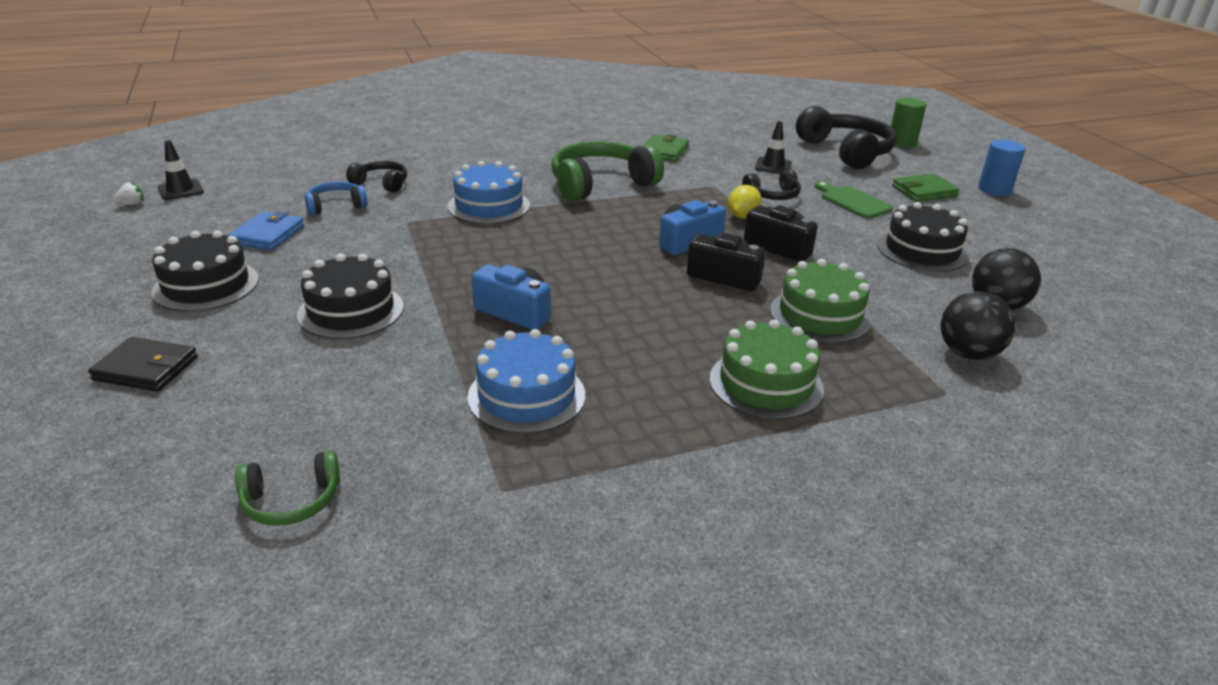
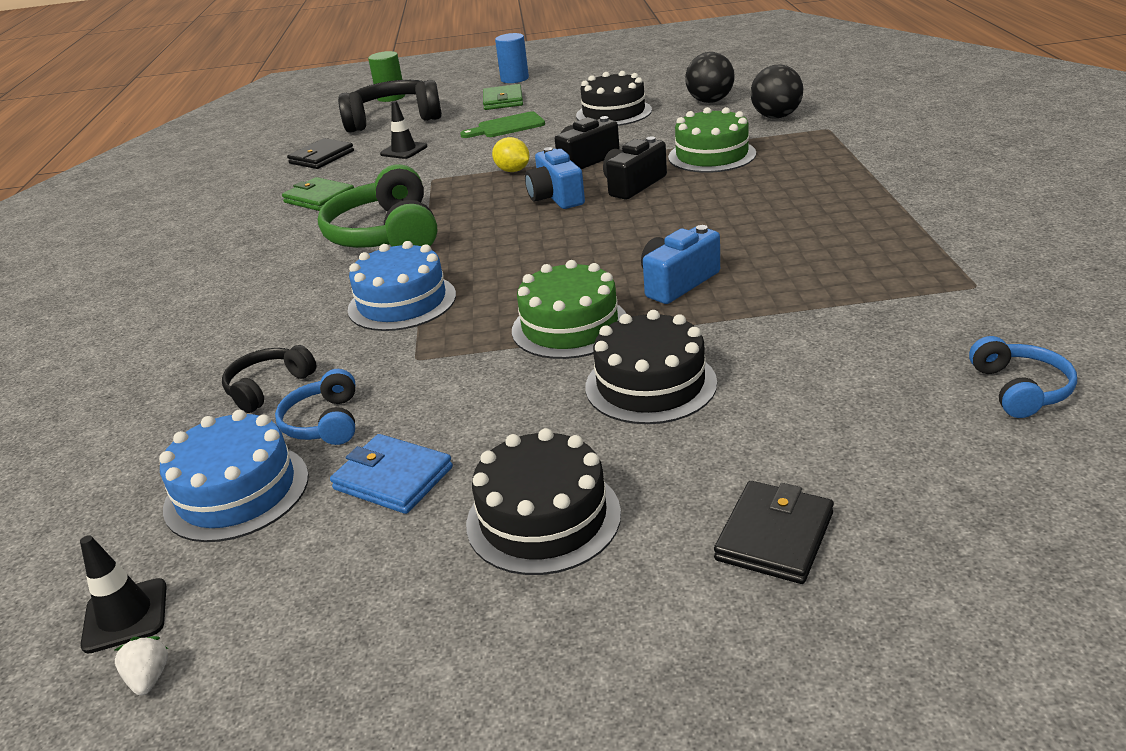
camera: 70 degrees left, 0 degrees up
(291, 501) = (1020, 389): green headphones -> blue headphones
(526, 396) = (834, 276): blue cake -> blue cake (237, 492)
(746, 139) = (321, 157): none -> black wallet
(766, 383) = (815, 181): green cake -> green cake (570, 326)
(773, 195) = (473, 155): black headphones -> none

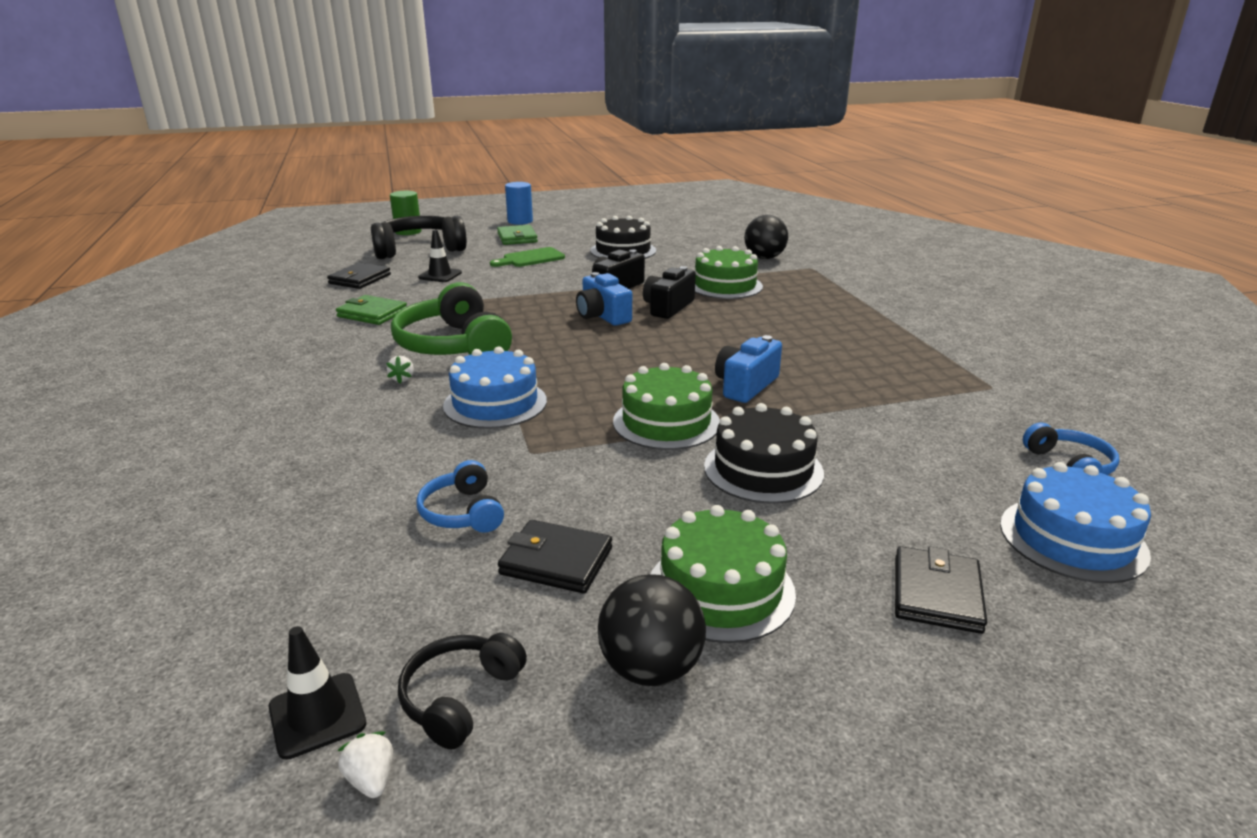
camera: 15 degrees left, 5 degrees down
(237, 492) = (395, 582): blue cake -> blue cake (1072, 539)
(268, 387) = (389, 481): black headphones -> black headphones (460, 697)
(322, 274) = (402, 379): none -> white strawberry
(393, 478) = (556, 561): blue wallet -> black wallet
(513, 171) = (552, 294): yellow lemon -> none
(543, 518) = (720, 590): black cake -> green cake
(710, 101) = (702, 244): black ball -> black ball (651, 669)

